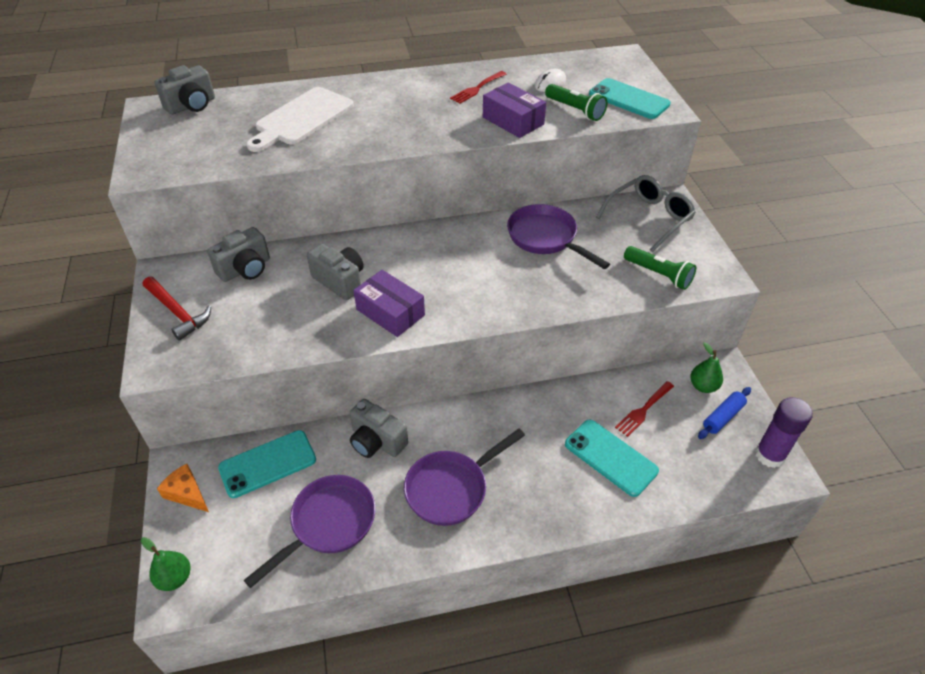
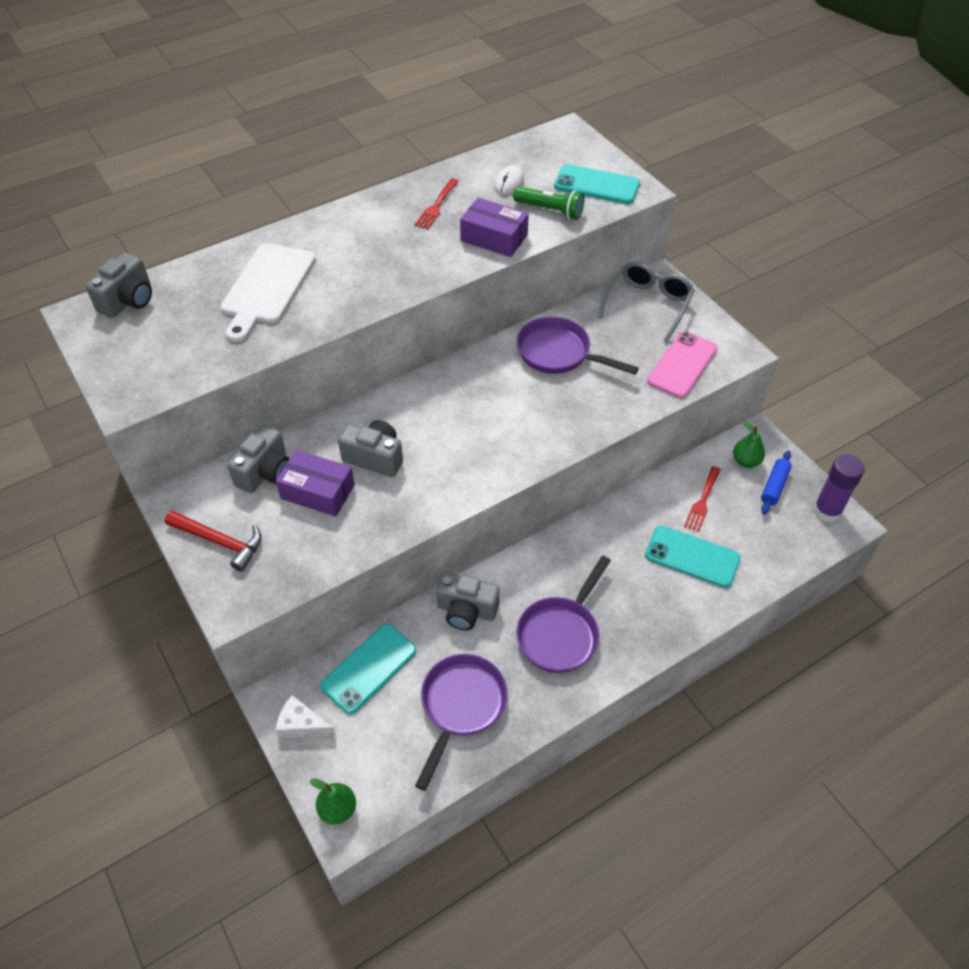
camera: 20 degrees left, 5 degrees up
(187, 493) = (302, 725): orange cheese -> white cheese
(390, 312) = (444, 477): purple box -> purple box (317, 491)
(658, 274) = (682, 365): green flashlight -> pink phone

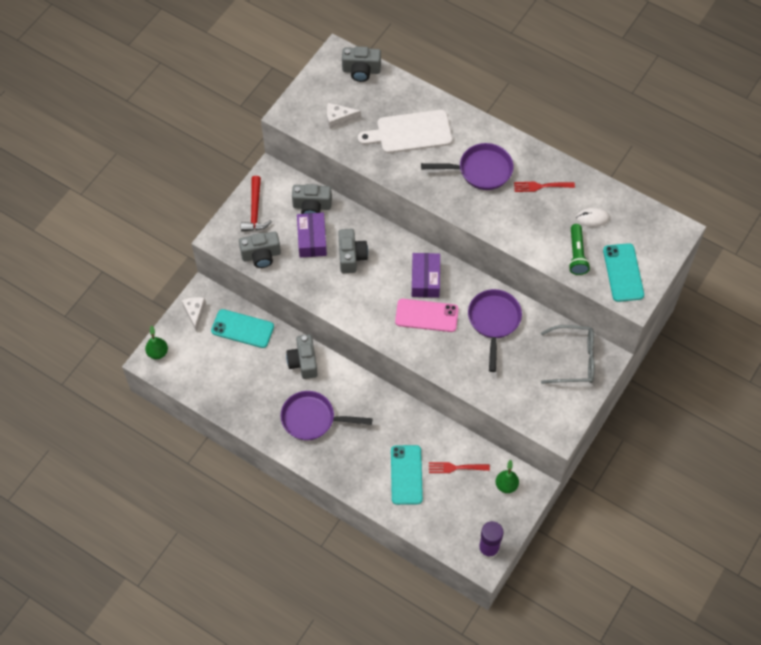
camera: 65 degrees right, 10 degrees up
(182, 349) = (339, 118): none -> white cheese
(301, 562) = (261, 255): none -> grey camera
(461, 706) = (241, 385): purple pan -> purple pan (480, 170)
(494, 238) = (528, 233): purple box -> purple box (425, 279)
(682, 365) = (525, 400): pink phone -> pink phone (426, 315)
(774, 486) = (493, 509): blue rolling pin -> none

